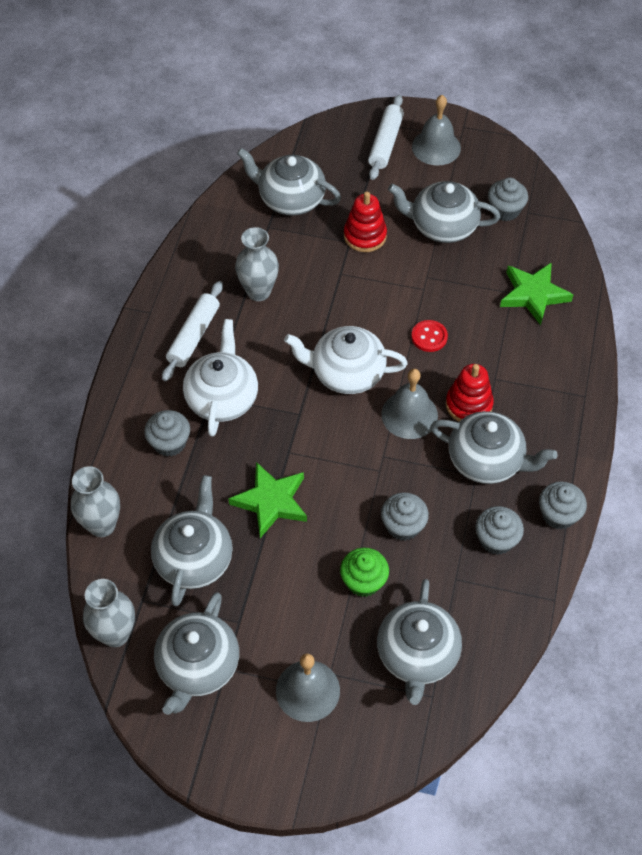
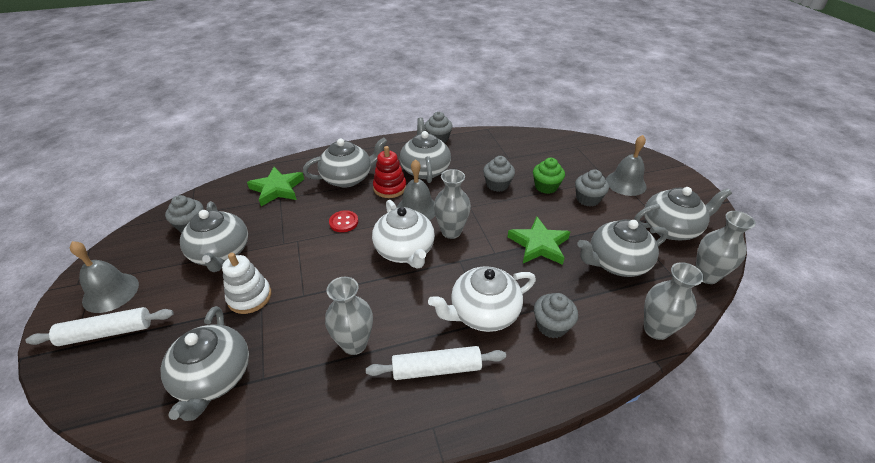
camera: 120 degrees left, 15 degrees down
(348, 428) = (451, 232): none -> grey vase
(365, 236) = (249, 297): red stacking toy -> white stacking toy
(417, 655) = (562, 156): grey teapot -> grey teapot (348, 178)
(496, 540) = (472, 152): grey cupcake -> grey cupcake (587, 199)

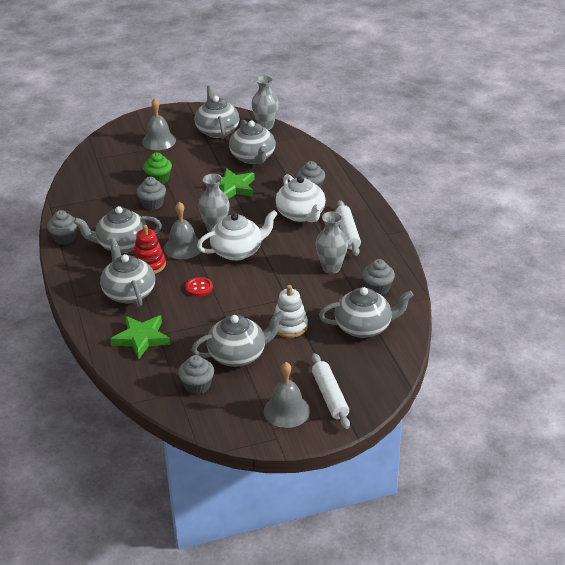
camera: 90 degrees left, 5 degrees down
(587, 199) = (178, 161): grey cupcake -> grey cupcake (377, 288)
(656, 329) = (311, 151): grey vase -> none

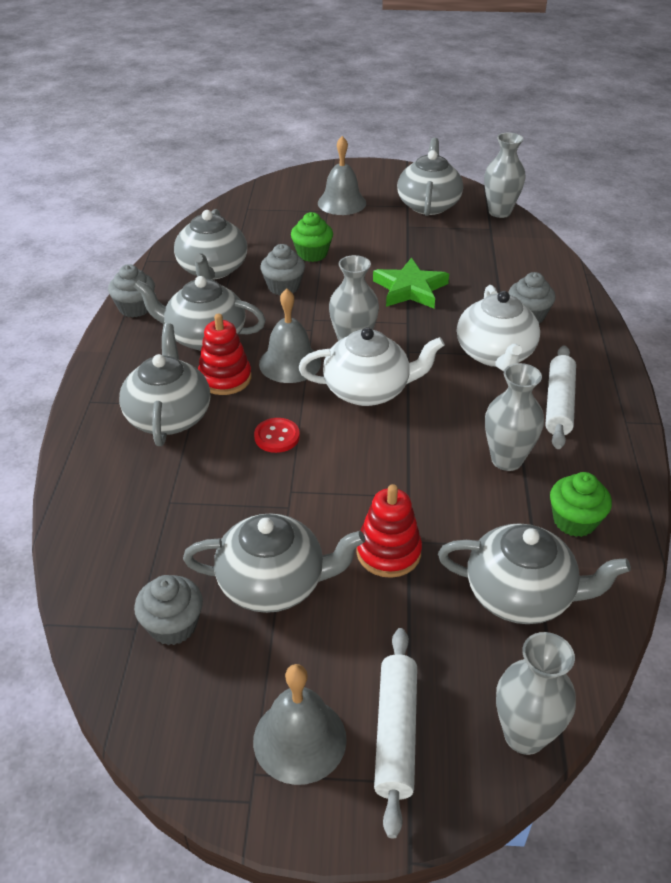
camera: 20 degrees right, 5 degrees up
(141, 338) = (139, 502): green star -> none
(253, 157) = (461, 252): grey teapot -> grey teapot (212, 270)
(290, 326) = (388, 552): white stacking toy -> red stacking toy
(377, 288) = (574, 521): grey cupcake -> green cupcake
(388, 381) = (524, 735): none -> grey vase

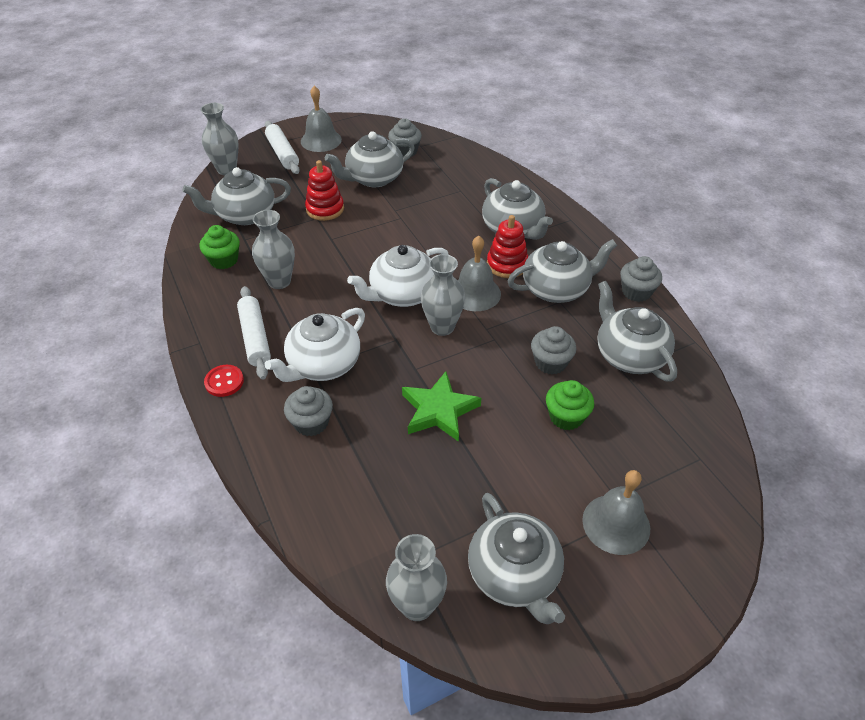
camera: 150 degrees right, 5 degrees up
(277, 437) = (435, 242): red button -> red button (224, 382)
(495, 354) = (323, 365): white teapot -> white teapot turned 105 degrees counterclockwise

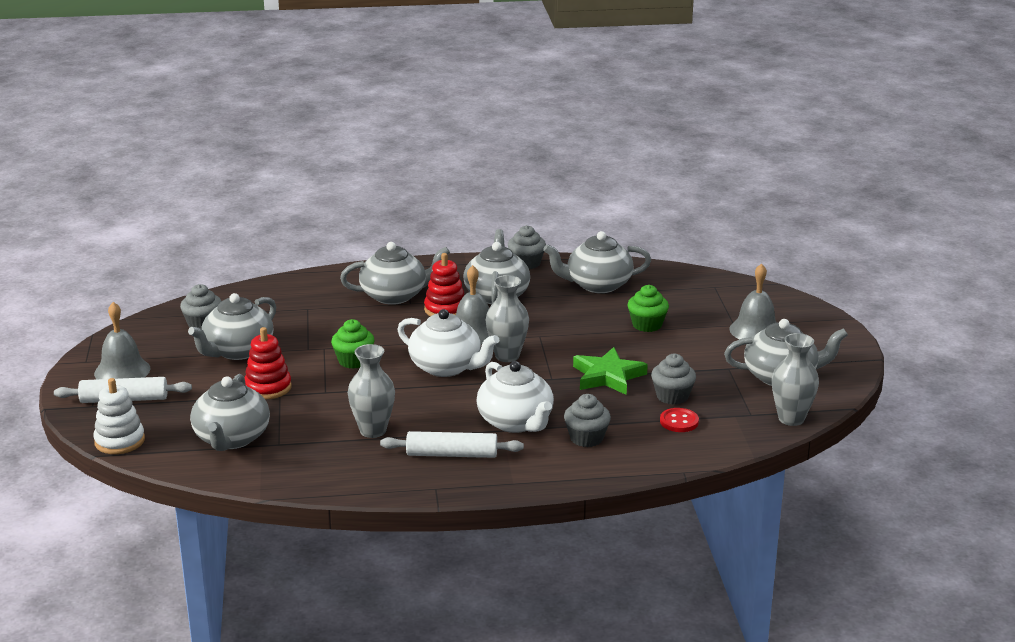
camera: 70 degrees left, 20 degrees down
(224, 260) = (307, 460): green cupcake -> green cupcake (354, 361)
(224, 382) = (504, 478): red button -> red button (679, 422)
(227, 169) = (119, 441): grey vase -> white stacking toy
(373, 178) = (237, 351): grey teapot -> grey teapot turned 45 degrees clockwise
(402, 294) = (447, 367): white teapot -> white teapot turned 45 degrees counterclockwise
(550, 362) = (584, 318): grey cupcake -> grey cupcake (672, 396)

